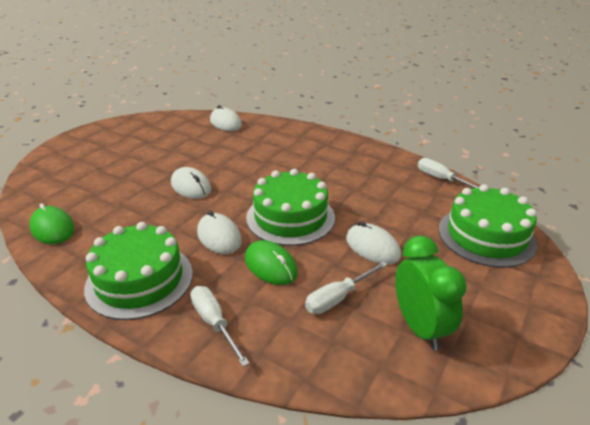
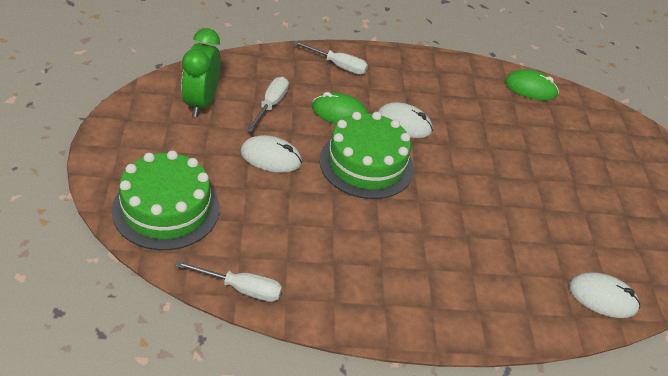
camera: 140 degrees right, 10 degrees up
(139, 280) = (416, 74): green cake -> none
(191, 186) = (493, 167): white mouse -> none
(420, 327) = (201, 103): green clock -> green clock turned 60 degrees clockwise

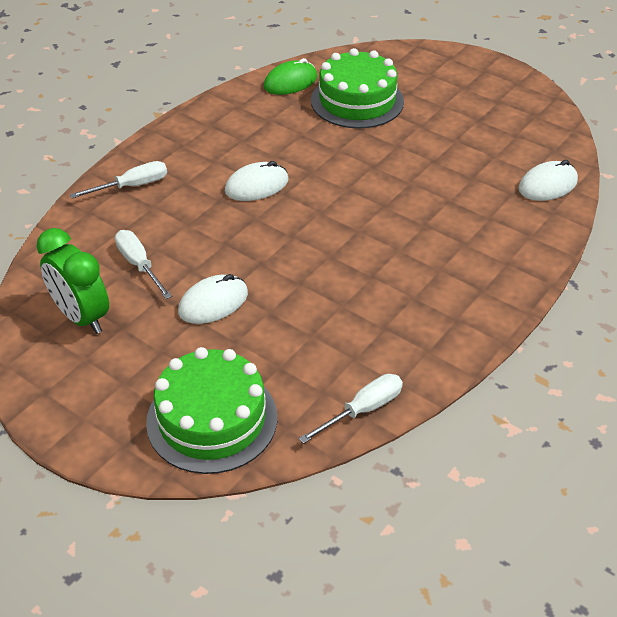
camera: 45 degrees left, 0 degrees up
(339, 113) = (200, 221): green mouse -> none
(366, 164) = (284, 240): green cake -> green cake (357, 101)

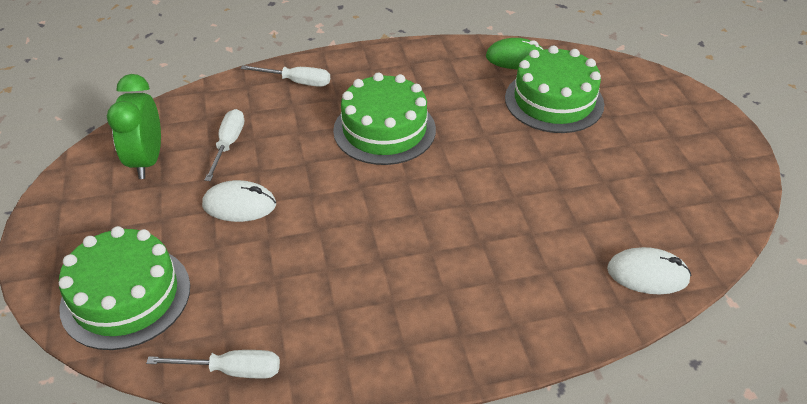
camera: 40 degrees right, 0 degrees up
(256, 186) = (384, 130): white mouse -> green cake

